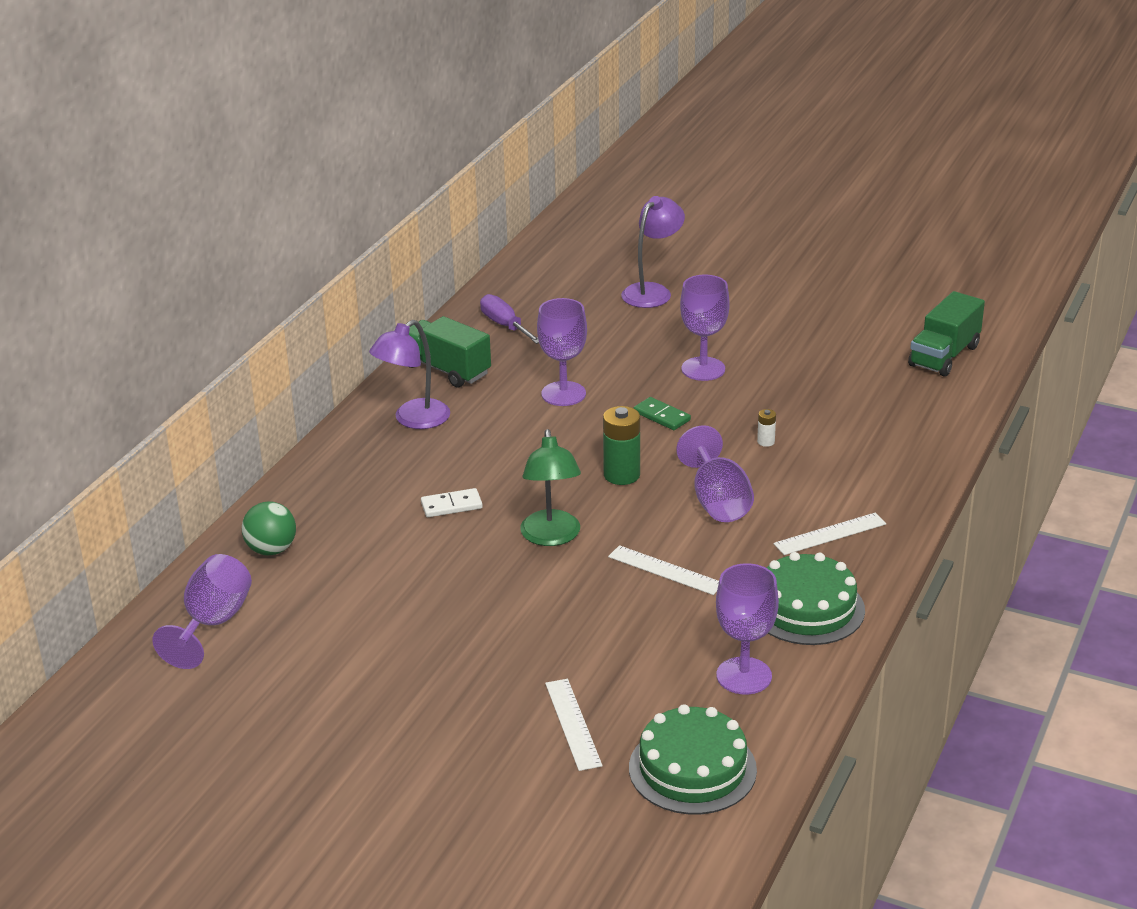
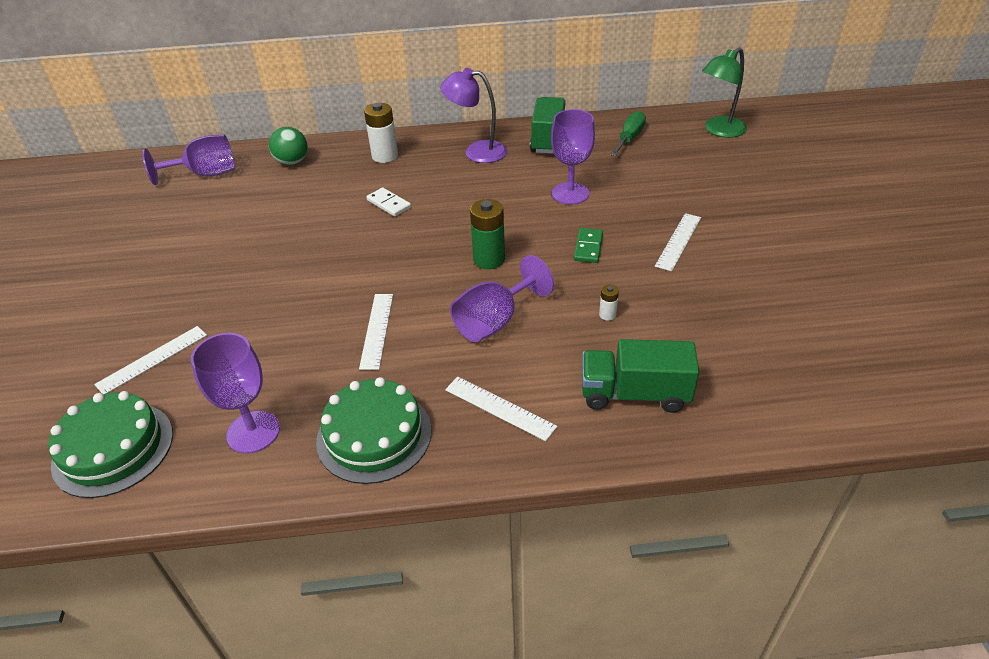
camera: 60 degrees right, 10 degrees up
(344, 481) = (385, 156): none -> white battery
(505, 325) = (629, 138): purple screwdriver -> green screwdriver
(551, 537) = (382, 259): green lamp -> green lamp (719, 131)
(652, 291) = (758, 176): purple lamp -> none
(703, 369) = (678, 241): purple goblet -> white ruler
(944, 356) = (882, 375): green truck -> green truck (634, 394)

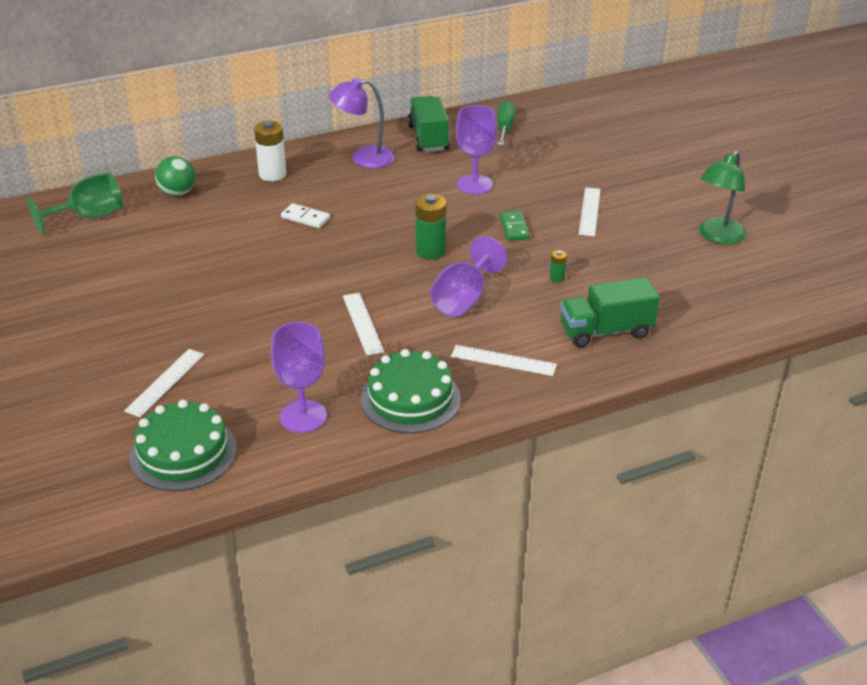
camera: 20 degrees left, 5 degrees down
(205, 174) = (89, 217): purple goblet -> green goblet
(607, 315) = (557, 278): white battery -> green battery
(719, 131) = (583, 110): green lamp -> green lamp (717, 237)

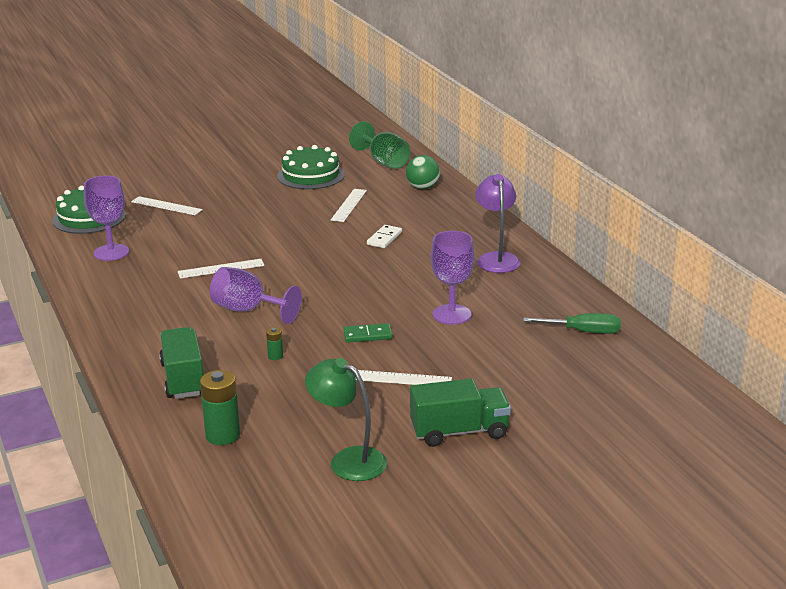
camera: 90 degrees right, 10 degrees down
(272, 174) = (459, 221): white battery -> none
(410, 399) = (117, 290): green cake -> green cake (310, 175)
(428, 138) = (547, 289): green truck -> green truck (459, 432)
(430, 251) = (327, 294): green battery -> green battery (223, 435)
(503, 360) = (154, 328): white ruler -> white ruler (349, 205)

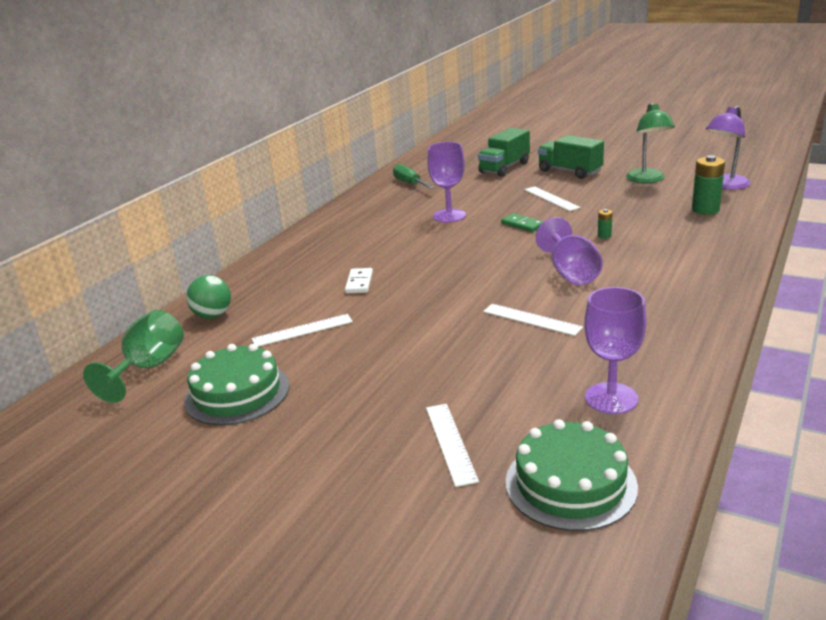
camera: 125 degrees left, 0 degrees up
(183, 379) = (691, 246): green truck -> green truck (504, 168)
(384, 238) = (359, 283): white domino -> white domino turned 75 degrees counterclockwise
(496, 258) = (338, 234): purple lamp -> purple lamp (725, 185)

